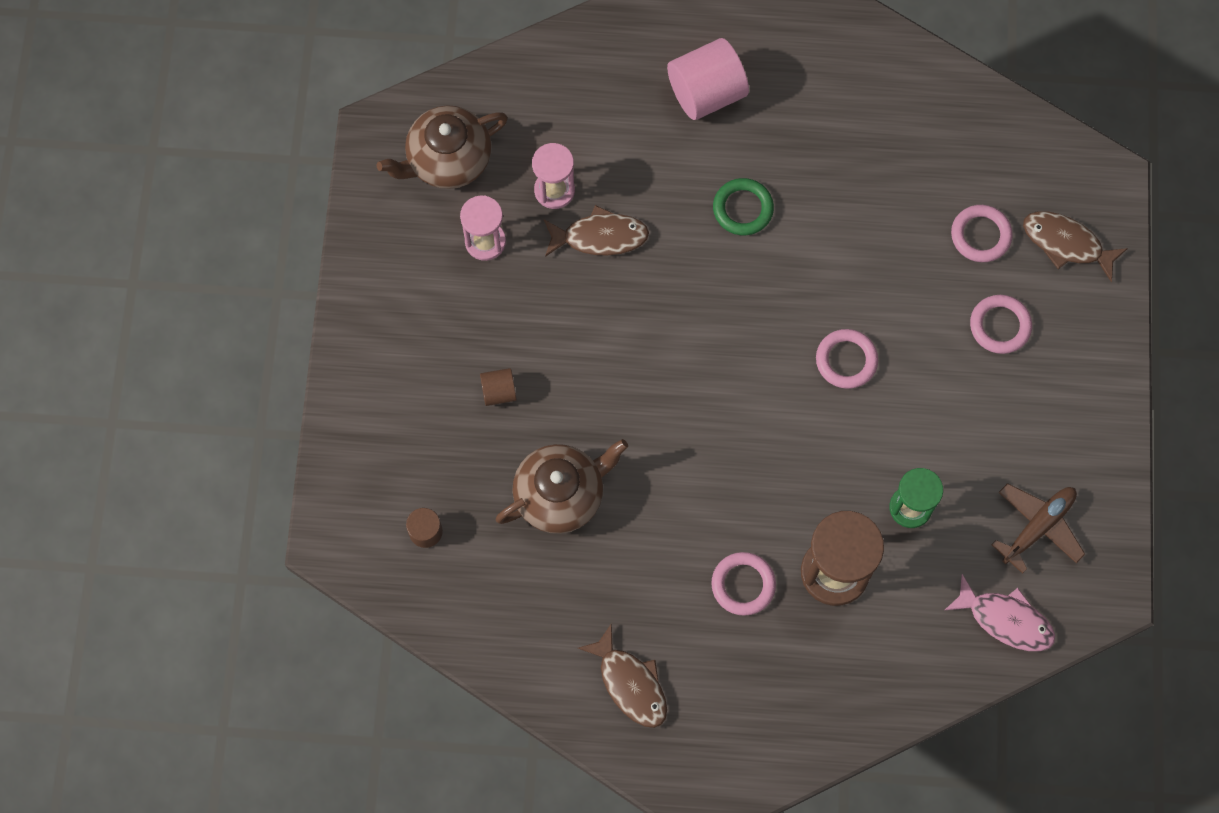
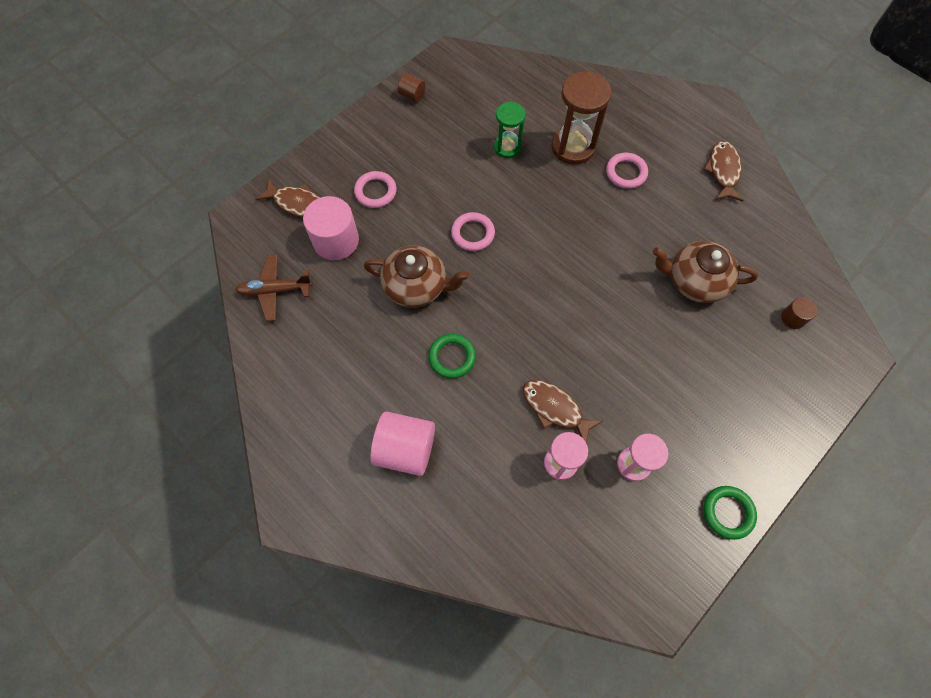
camera: 140 degrees left, 5 degrees down
(367, 264) = (728, 512): none -> green ring
(448, 159) = (618, 545): brown teapot -> brown teapot (416, 286)
(499, 392) = (692, 363): brown cylinder -> brown cylinder (412, 95)
(980, 235) = (336, 241): pink ring -> pink cylinder
(1005, 619) = (508, 77): pink fish -> none
(1038, 526) = (453, 99): brown plane -> brown plane (275, 290)
(1066, 243) = (298, 204): brown fish -> brown fish turned 45 degrees counterclockwise

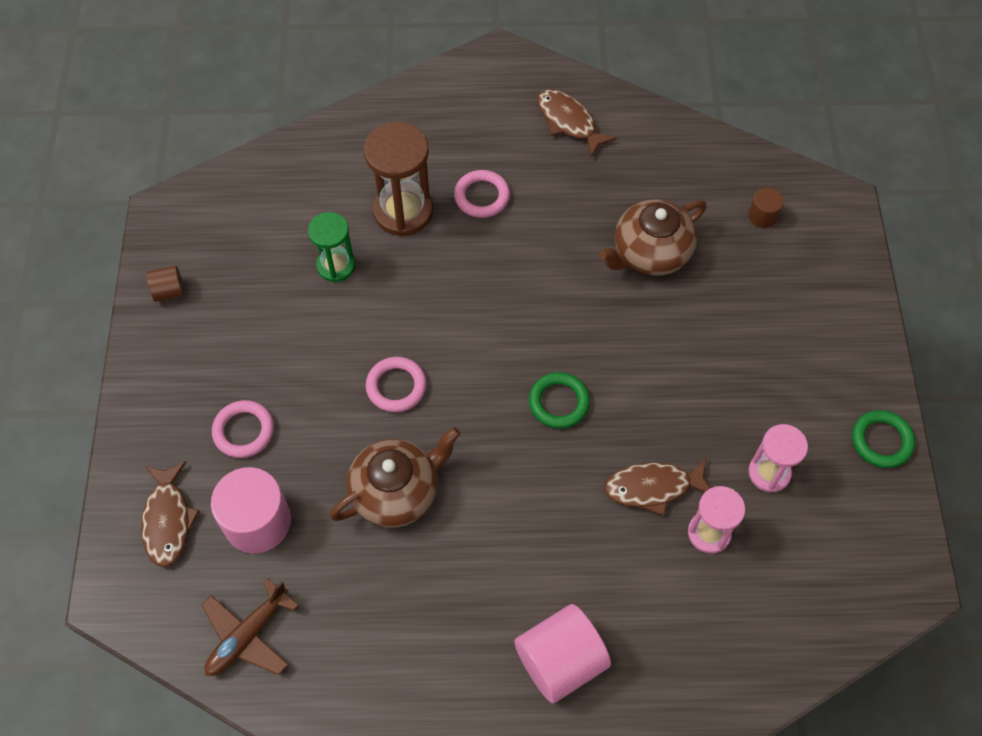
camera: 45 degrees left, 5 degrees down
(298, 204) = (168, 520): brown fish -> brown fish turned 105 degrees clockwise
(452, 357) = (508, 529): green ring -> green ring (559, 402)

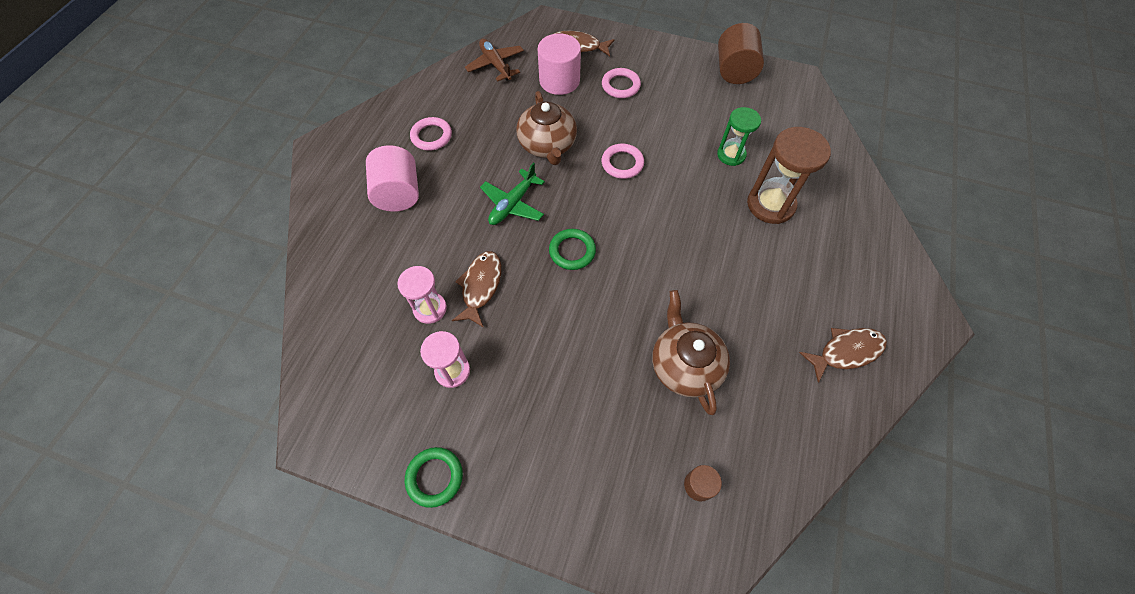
camera: 110 degrees right, 0 degrees up
(169, 291) = (734, 71): brown cylinder -> brown cylinder, size x1.99
(482, 196) = (774, 259): pink ring -> pink ring (431, 136)
(516, 498) = (513, 204): none -> green plane

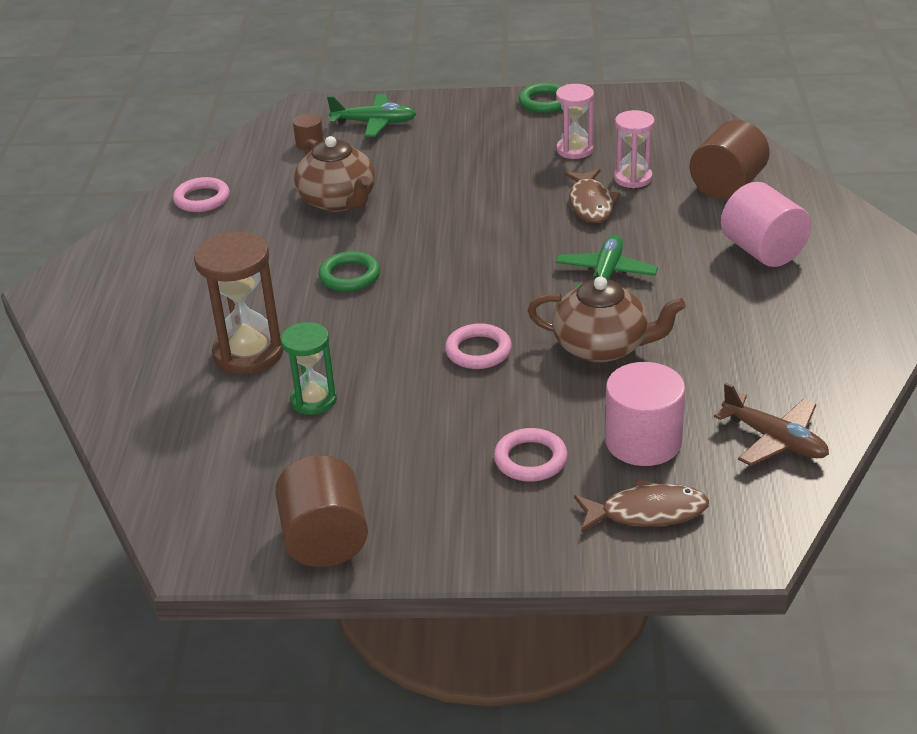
camera: 165 degrees right, 25 degrees down
(367, 272) = (727, 186): none -> brown cylinder
(431, 136) = (782, 317): pink ring -> pink ring (202, 199)
(547, 145) = (602, 347): brown teapot -> brown teapot turned 135 degrees clockwise
(572, 251) = (502, 252): green ring -> green ring (349, 276)
(623, 504) = (374, 123): none -> green plane
(846, 352) = (160, 245): brown fish -> none

